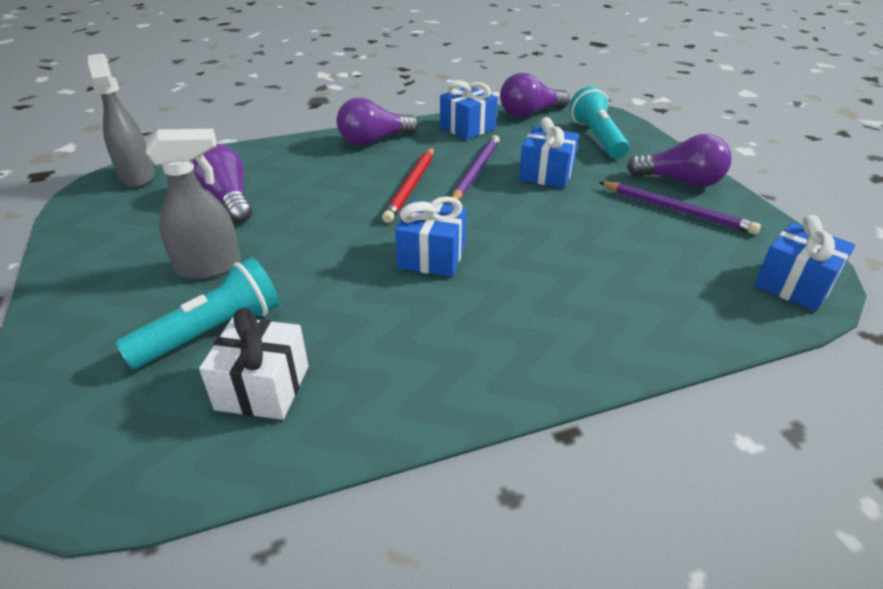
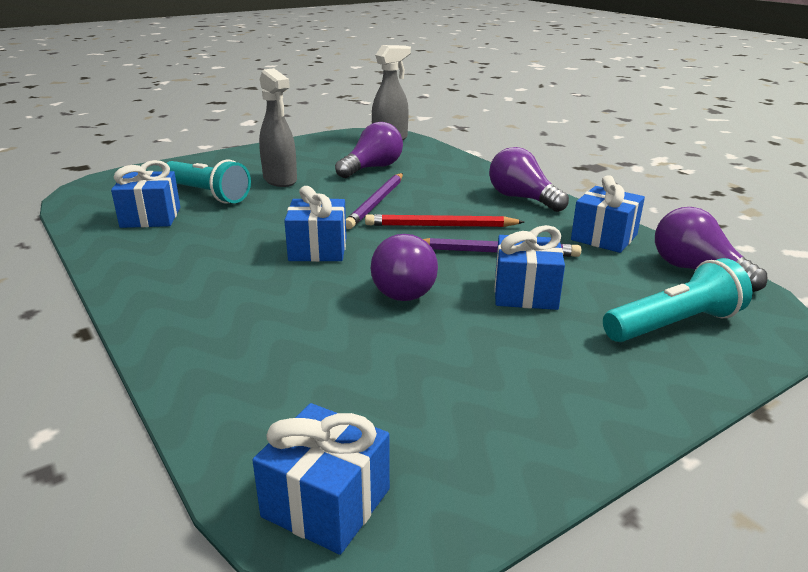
camera: 75 degrees right, 10 degrees down
(263, 387) = (151, 217): white gift -> blue gift
(676, 210) = (493, 395): purple pencil -> purple pencil (376, 203)
(680, 181) = (590, 402): purple light bulb -> purple light bulb (404, 287)

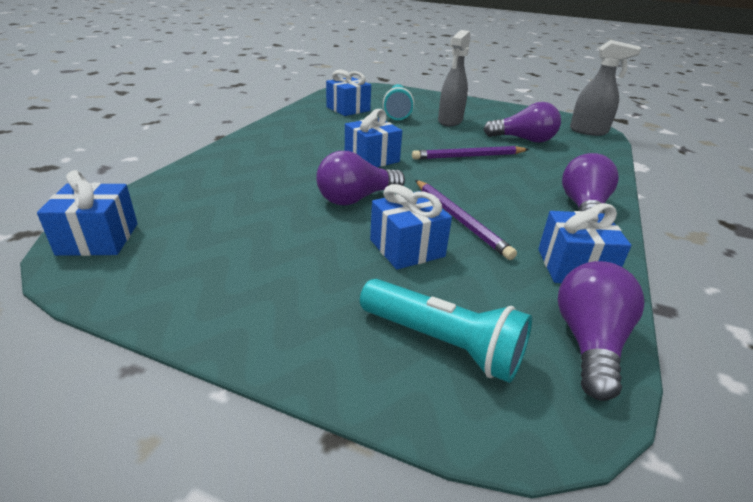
camera: 55 degrees right, 5 degrees up
(440, 226) = (469, 187): red pencil -> none

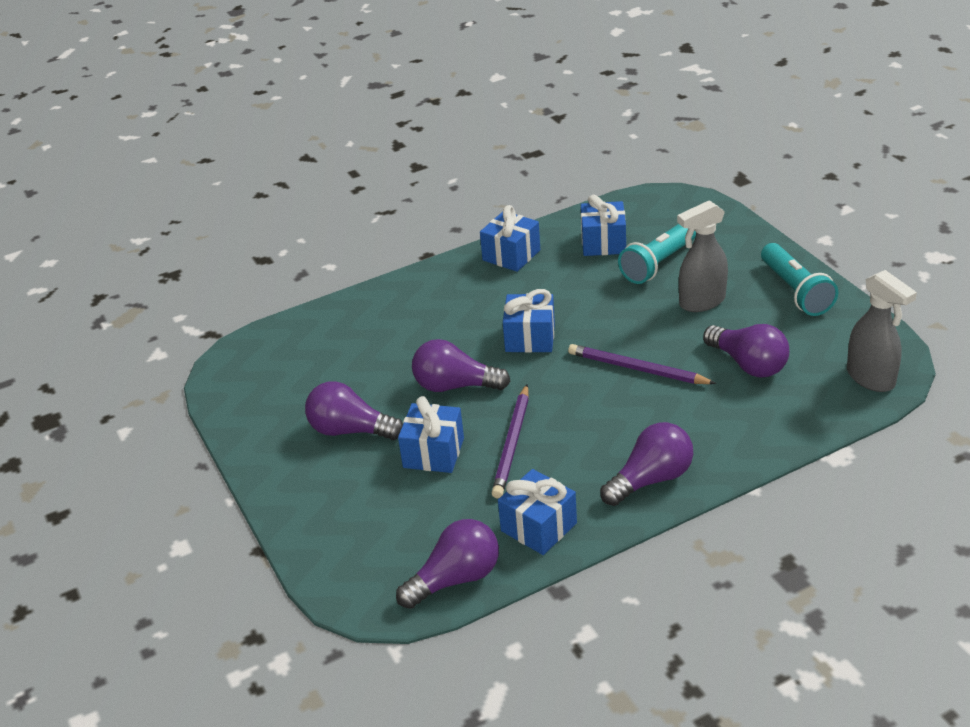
camera: 45 degrees right, 5 degrees up
(98, 239) = (245, 358): blue gift -> blue gift (511, 255)
(300, 259) = (350, 430): none -> purple light bulb
(442, 343) = (366, 532): turquoise flashlight -> turquoise flashlight (795, 291)

